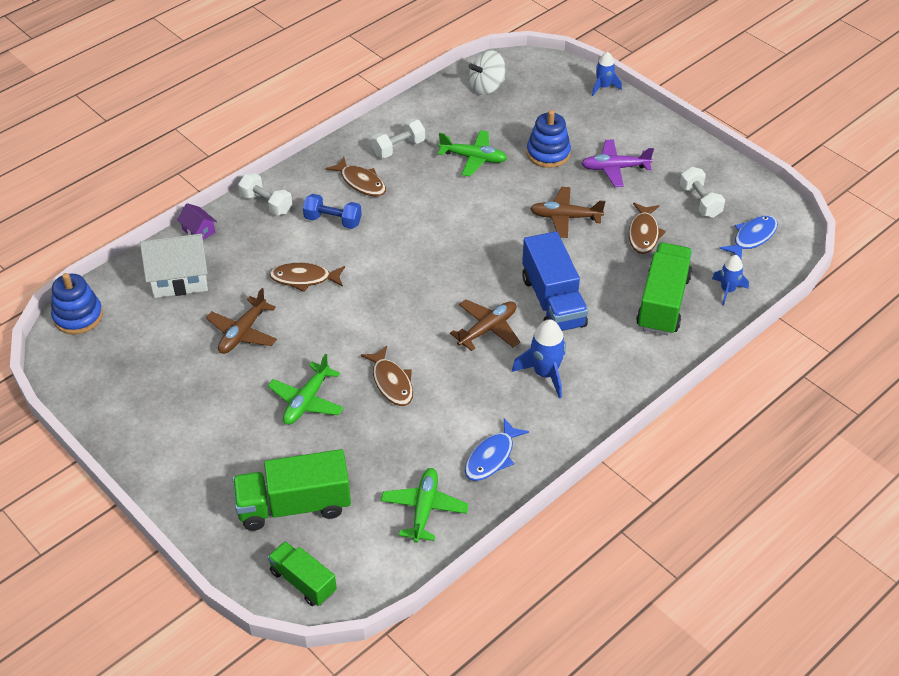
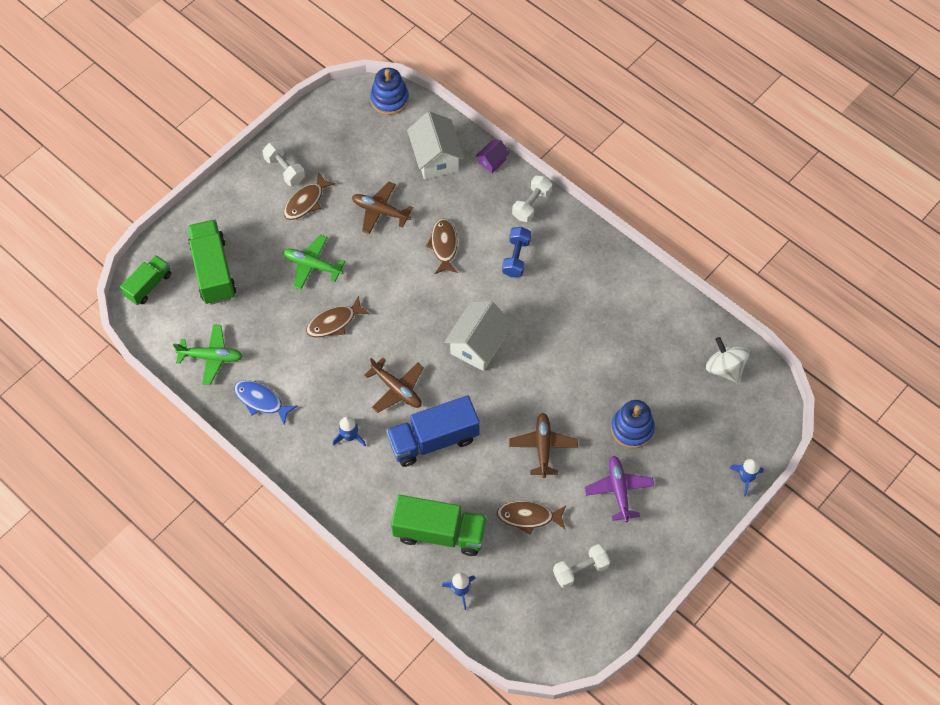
camera: 85 degrees right, 15 degrees up
(361, 182) = (568, 273): brown fish -> brown fish (306, 202)
(398, 148) = (620, 299): white dumbbell -> white dumbbell (285, 169)
(438, 258) = (478, 344): none -> white house
(473, 158) = (615, 363): green plane -> none
(545, 373) = (349, 436): blue rocket -> blue rocket, size x0.66
(752, 238) = (534, 617): blue fish -> none

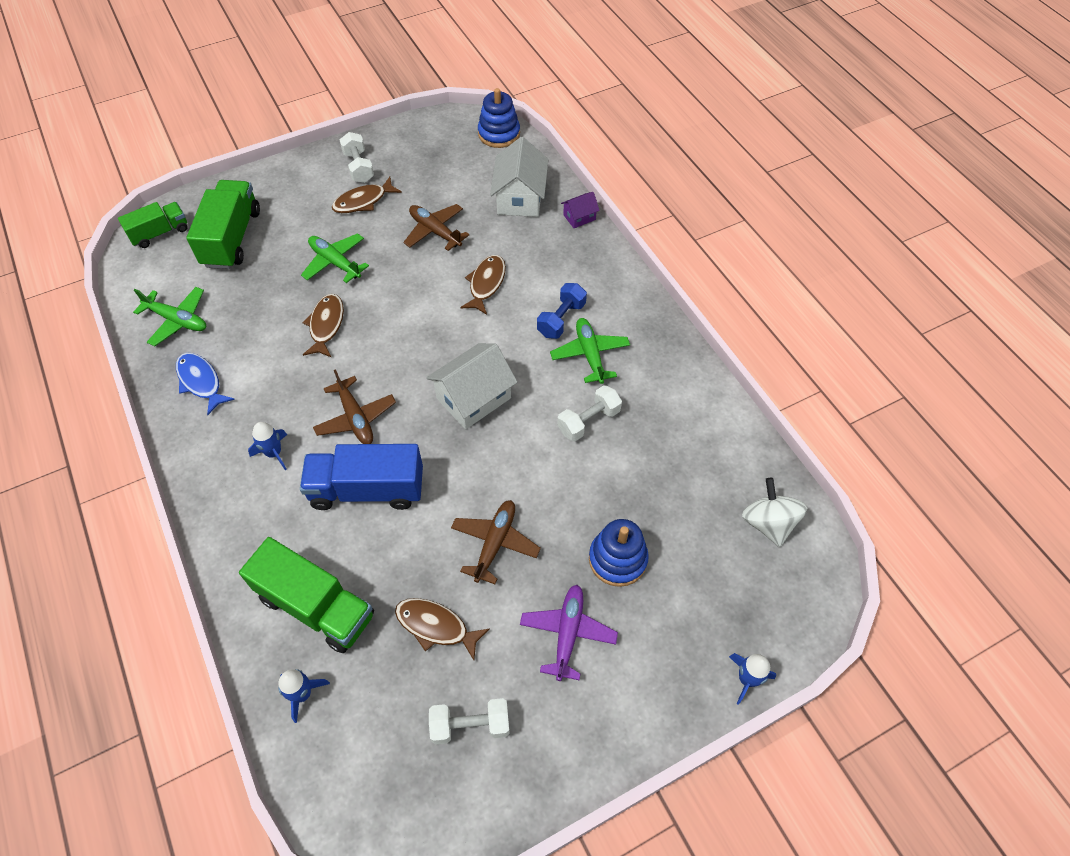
camera: 20 degrees right, 5 degrees down
(334, 322) = (326, 325): brown fish -> brown fish turned 105 degrees clockwise
(531, 204) = (603, 271): white dumbbell -> white dumbbell (588, 421)
(550, 280) = (590, 354): none -> green plane

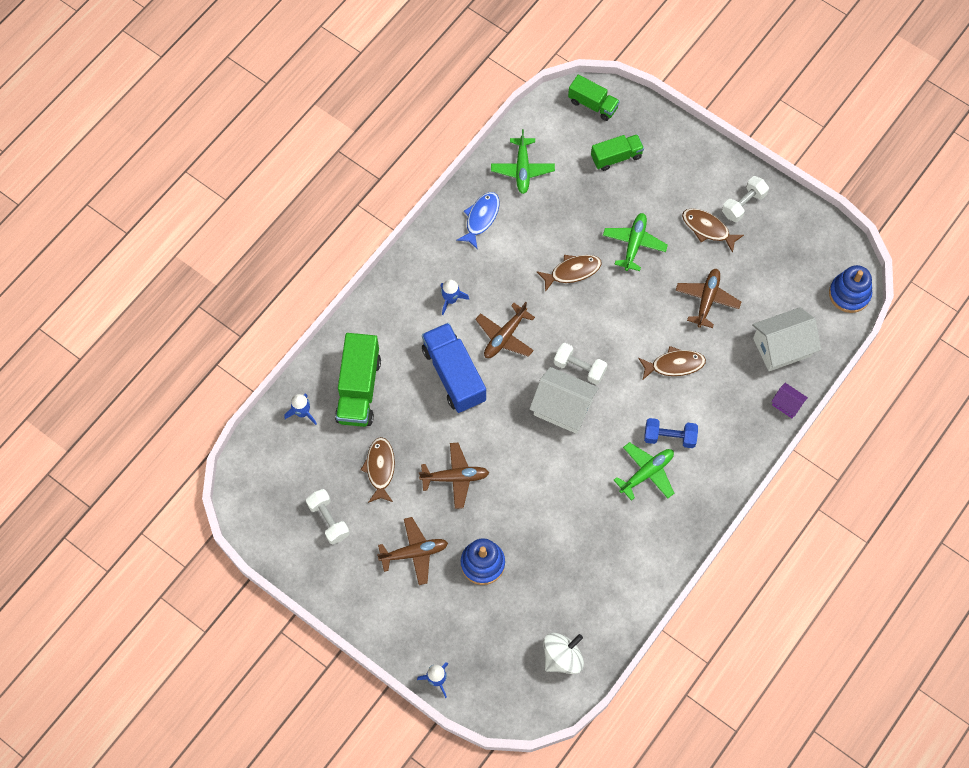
camera: 65 degrees right, 10 degrees up
(232, 238) = (616, 157): green truck -> green truck, size x0.61
(568, 633) = (414, 553): purple plane -> brown plane
(588, 421) = (585, 497): white dumbbell -> white dumbbell (579, 368)

